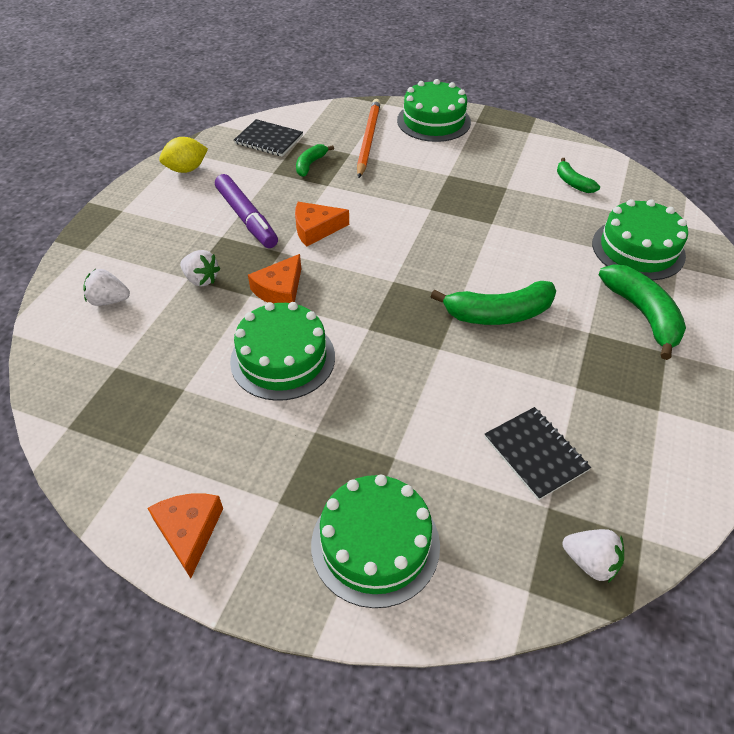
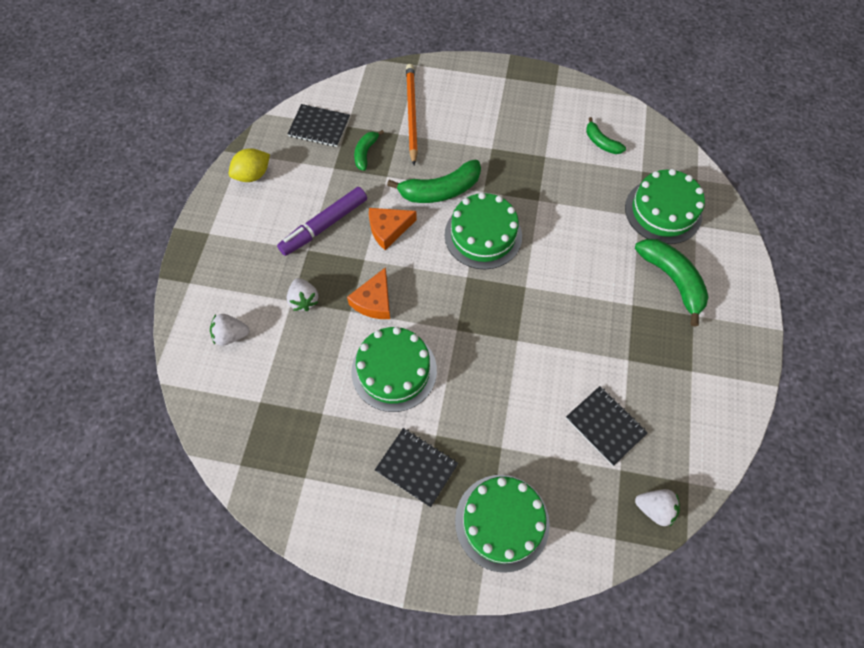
camera: 10 degrees left, 15 degrees up
(189, 531) = (363, 537): orange cheese -> none
(201, 279) = (304, 300): white strawberry -> white strawberry turned 45 degrees clockwise
(246, 218) = (324, 225): purple marker -> purple marker turned 90 degrees clockwise
(280, 463) = (416, 467): none -> black notebook
(433, 121) = (467, 82): green cake -> green cake (483, 235)
(498, 314) = (558, 298): green banana -> green banana (440, 190)

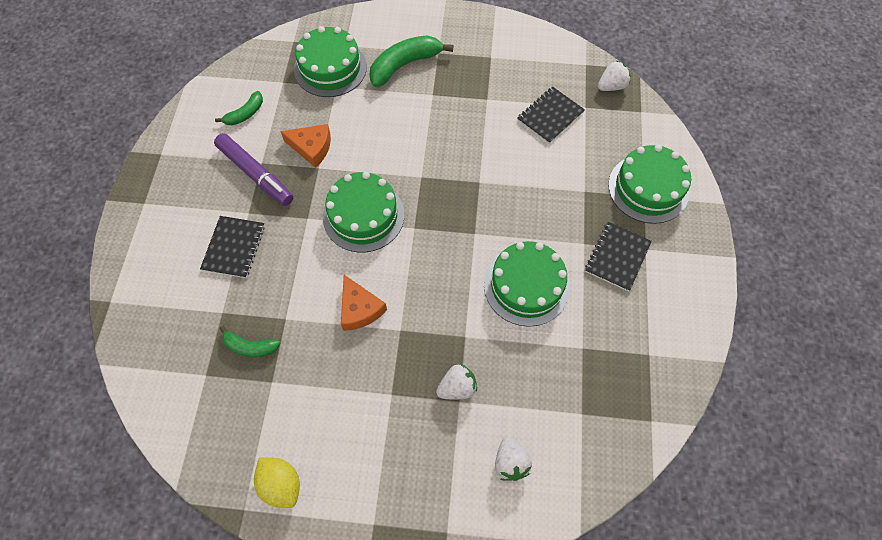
camera: 95 degrees left, 0 degrees up
(319, 127) = (205, 410): black notebook -> black notebook (234, 247)
(324, 225) = (357, 380): purple marker -> purple marker (255, 174)
(374, 301) = (451, 313): orange cheese -> orange cheese (312, 148)
(411, 114) = (192, 300): orange pencil -> none
(440, 190) = (306, 260): green banana -> none
(654, 508) = (611, 86): white strawberry -> white strawberry turned 45 degrees clockwise

